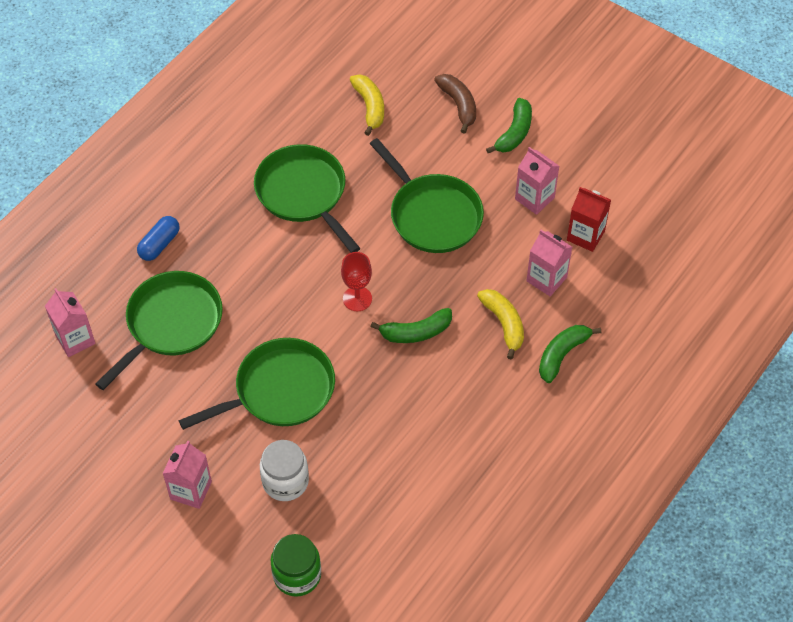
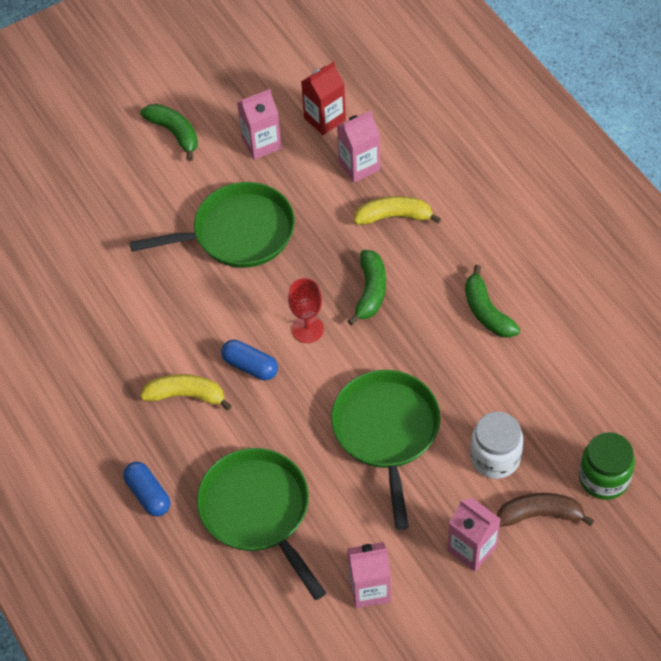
camera: 65 degrees left, 0 degrees up
(75, 339) = (234, 614): pink carton -> pink carton (369, 588)
(303, 193) = (152, 337): green pan -> none
(304, 270) = (250, 366): none -> blue capsule
(370, 107) = (73, 244): yellow banana -> yellow banana (186, 395)
(458, 105) = (114, 167): brown banana -> brown banana (540, 514)
(562, 354) = (448, 182): green banana -> green banana (486, 311)

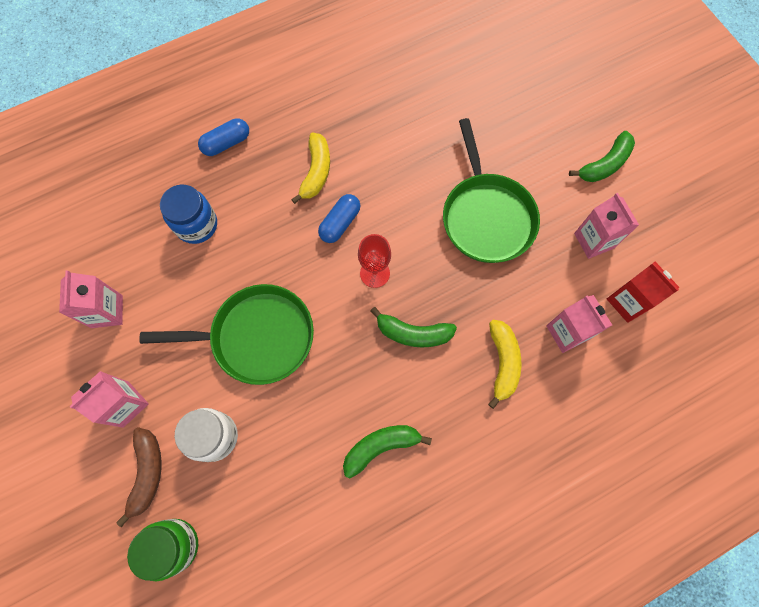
camera: 90 degrees right, 15 degrees up
(258, 511) = (196, 225): green pan -> blue jar

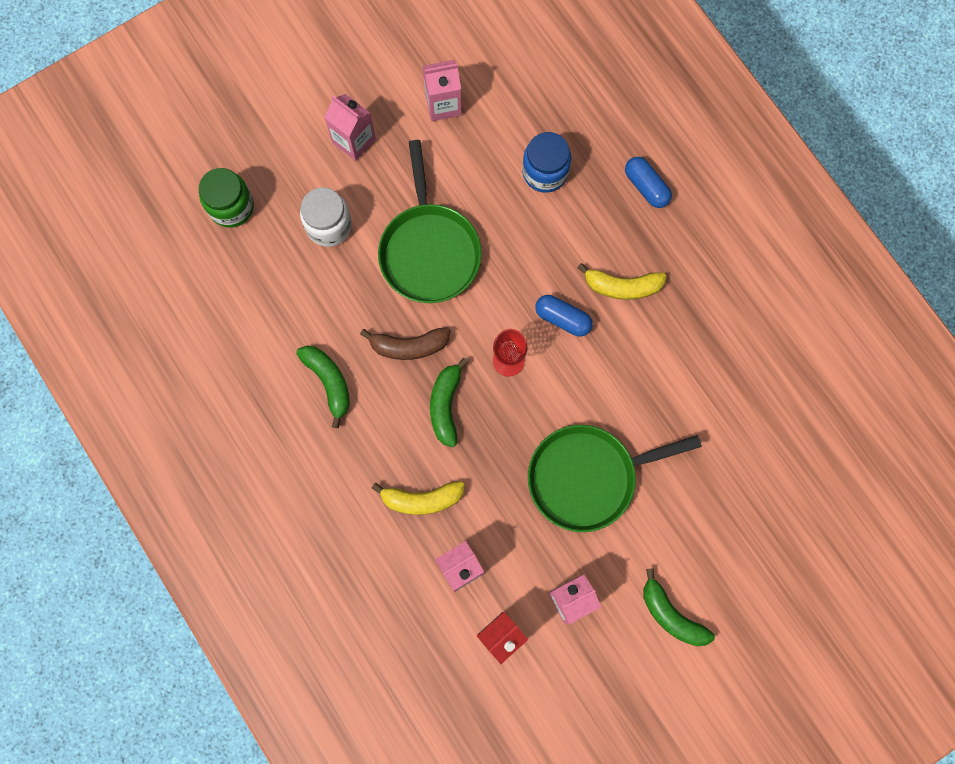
camera: 85 degrees right, 5 degrees up
(147, 473) = (292, 172): brown banana -> brown banana (409, 346)

